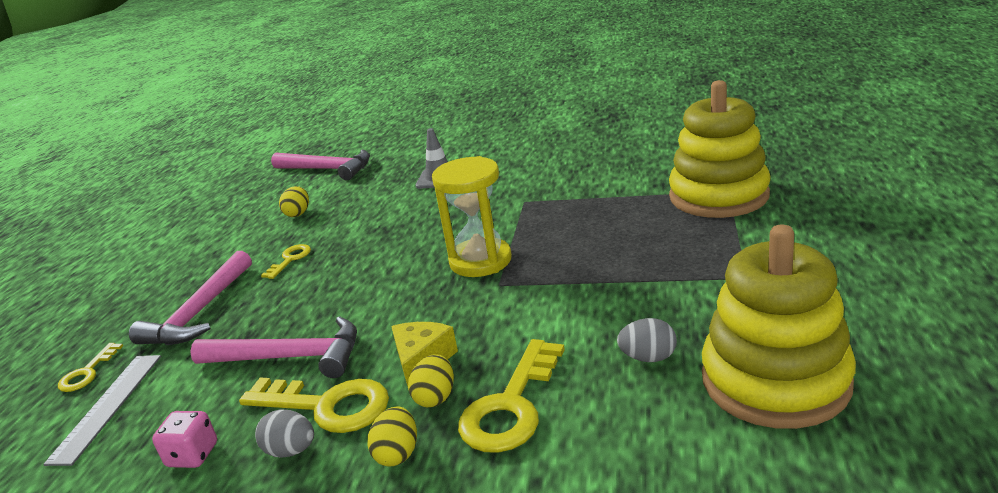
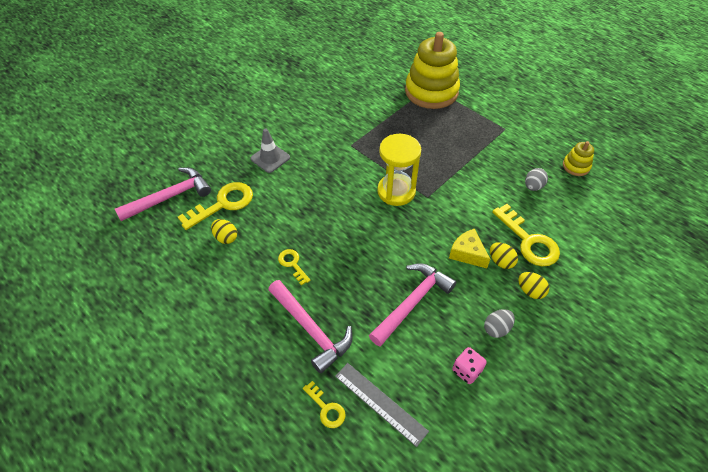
camera: 60 degrees left, 25 degrees up
(327, 406) = (472, 302): yellow key -> yellow key (223, 204)
(775, 380) = (576, 166): yellow stacking toy -> yellow stacking toy, size x0.45

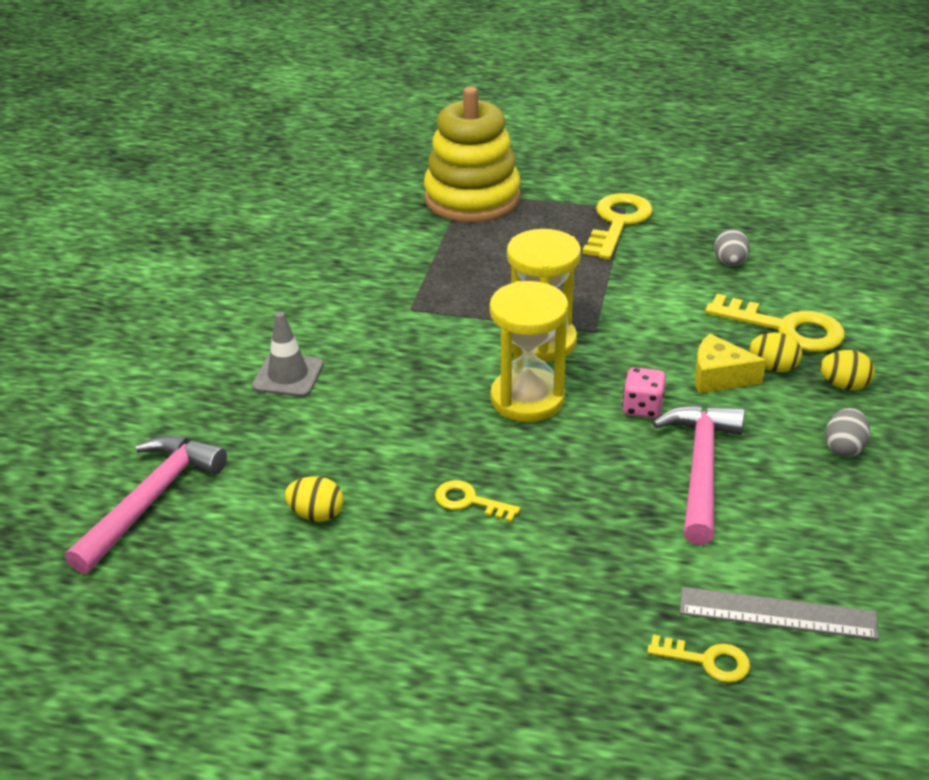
camera: 30 degrees left, 15 degrees down
(223, 204) = (264, 471): yellow key -> yellow key (618, 223)
(311, 329) = (583, 572): pink hammer -> none
(363, 221) = (527, 399): none -> yellow hourglass
(467, 370) = (854, 515): pink dice -> pink dice (642, 408)
(576, 166) = (762, 219): yellow stacking toy -> none

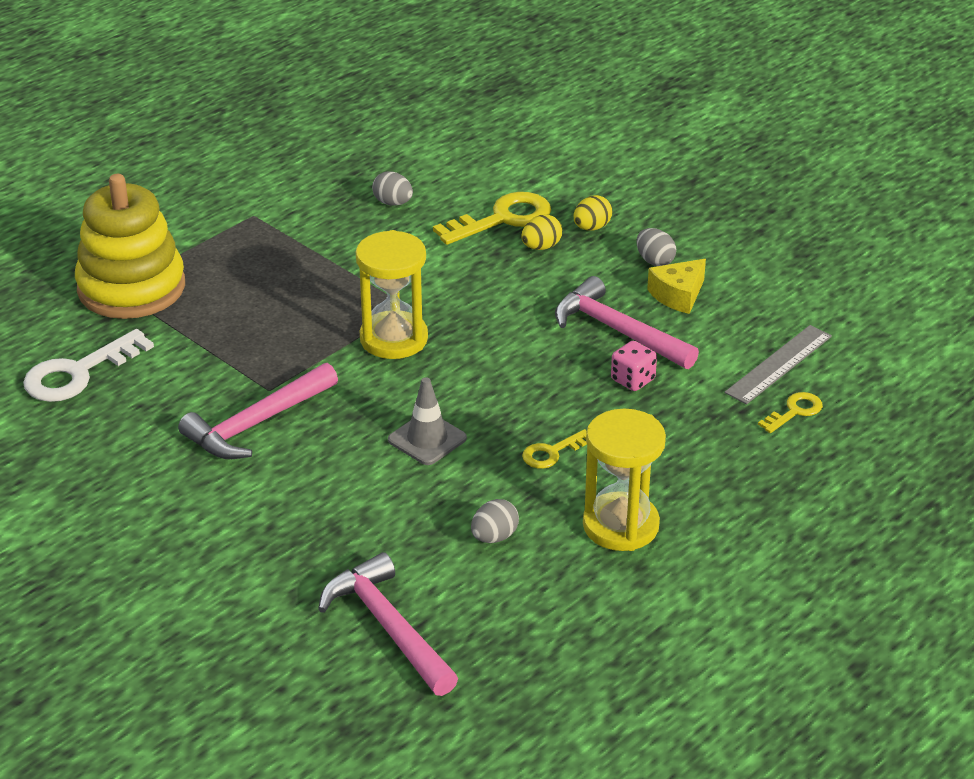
camera: 60 degrees left, 0 degrees up
(288, 375) = (292, 493): grey traffic cone -> grey traffic cone (427, 439)
(316, 514) = (494, 537): yellow egg -> grey egg
(349, 221) = (78, 373): none -> white key
(362, 321) = (256, 423): none -> pink hammer
(527, 399) = (459, 376): yellow hourglass -> yellow hourglass (620, 525)
(618, 223) = (271, 229): yellow key -> none
(642, 408) = (526, 326): pink dice -> pink dice (632, 380)
(719, 377) = (527, 275): yellow cheese -> yellow cheese (678, 295)

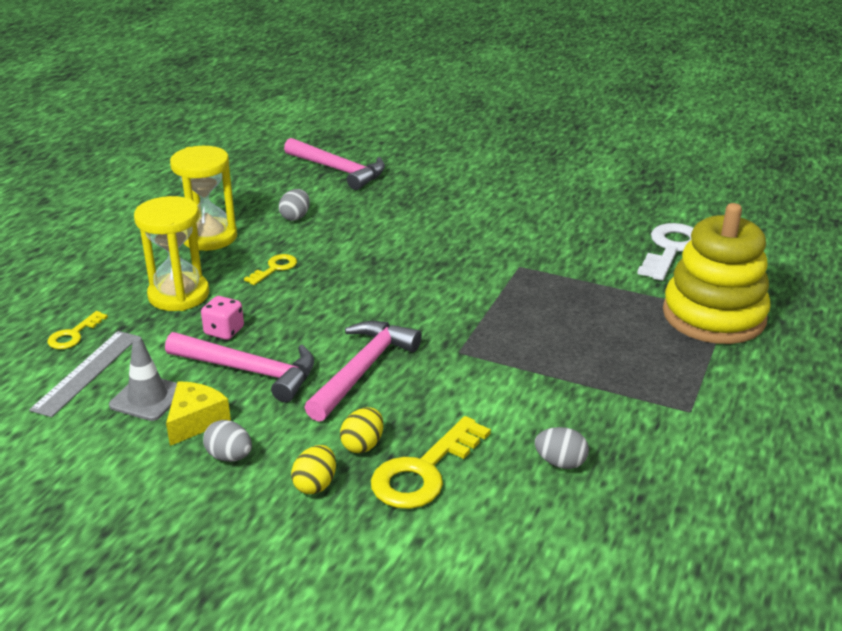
camera: 160 degrees right, 5 degrees down
(256, 423) = (507, 245): pink hammer -> pink hammer (363, 370)
(394, 339) = (451, 322): yellow hourglass -> yellow hourglass (179, 295)
(427, 439) = (374, 259): grey traffic cone -> grey traffic cone (147, 398)

